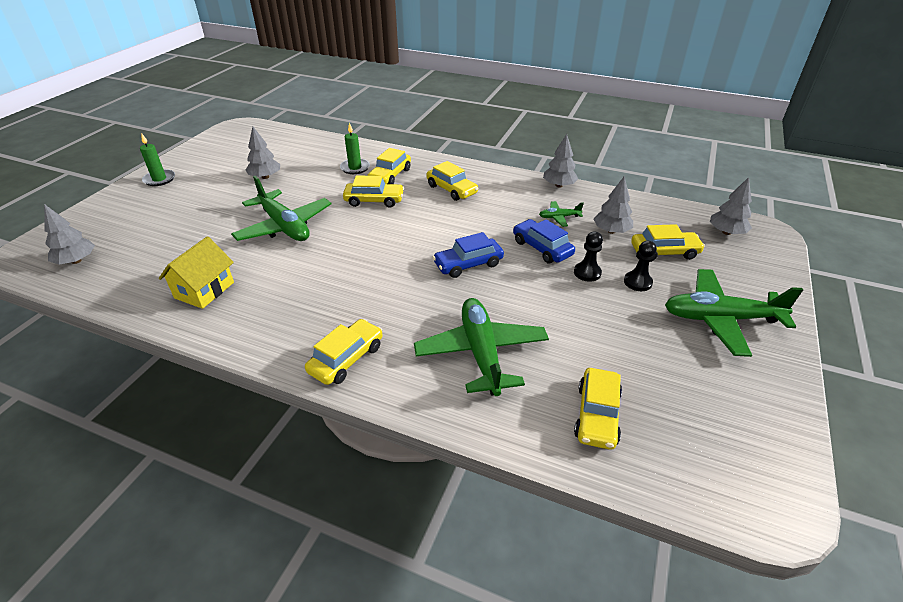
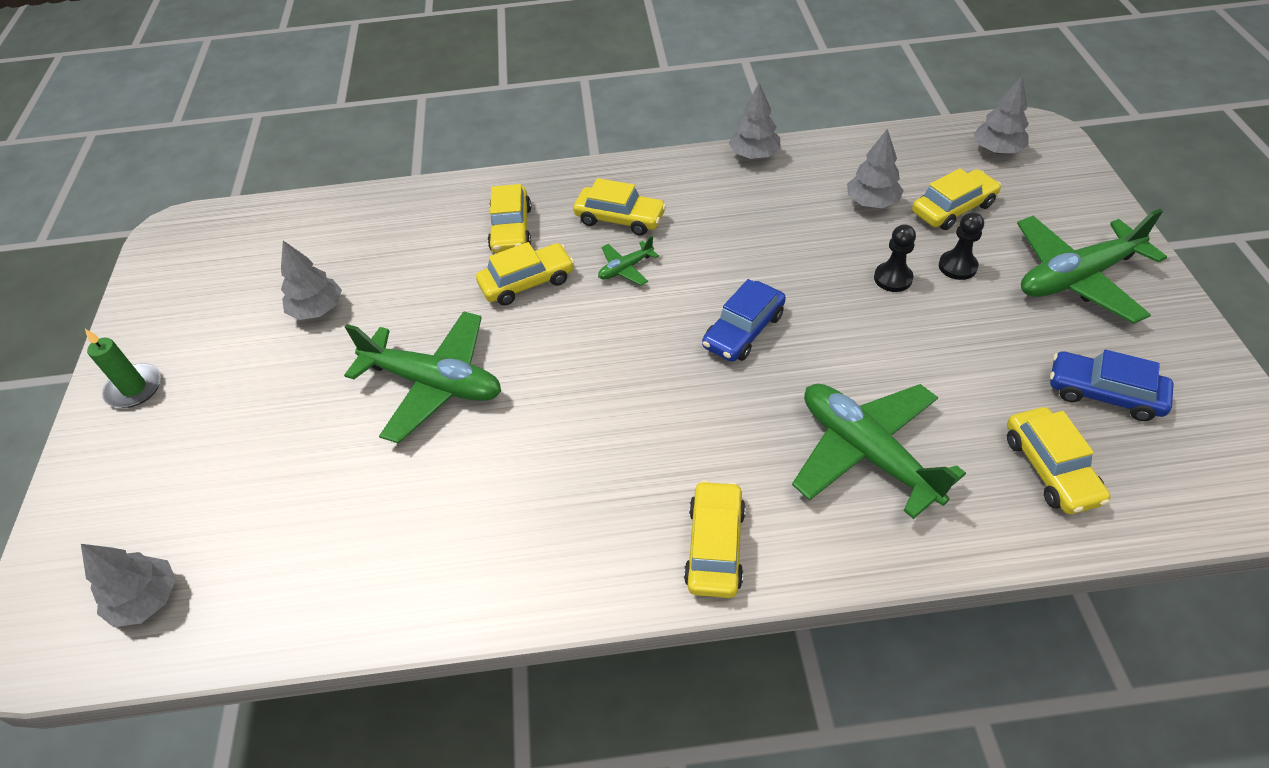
camera: 25 degrees left, 10 degrees up
(204, 290) = (417, 545): yellow house -> none
(355, 168) = (446, 236): green candle -> none
(542, 248) = (812, 264): blue car -> blue car (1104, 393)
(559, 217) = (795, 207): green plane -> green plane (625, 268)

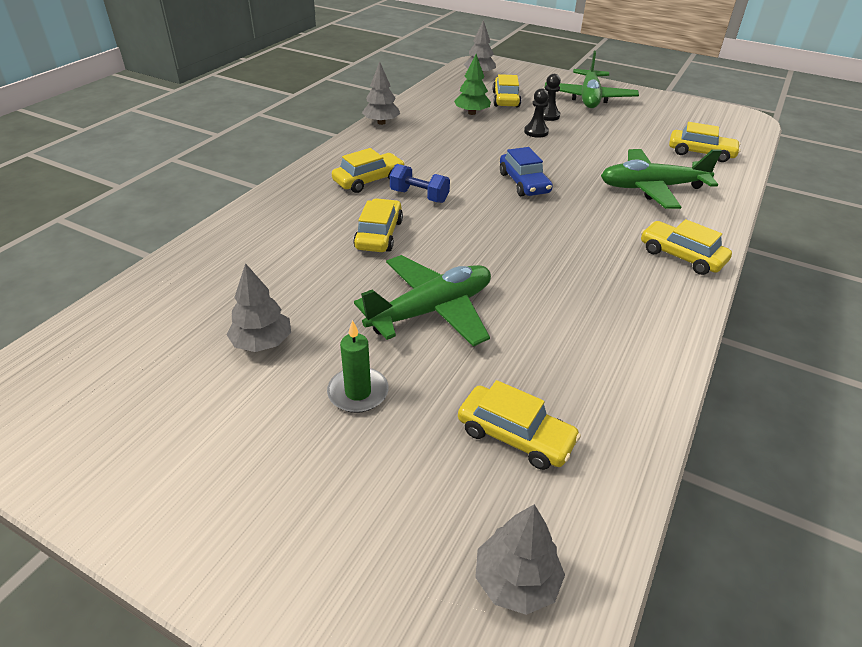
camera: 60 degrees left, 10 degrees down
(134, 388) = (197, 512): green candle -> green candle (358, 392)
(511, 229) = (313, 221): yellow car -> yellow car (515, 436)
(625, 268) = (419, 196): green plane -> blue dumbbell
(871, 202) = (471, 113): grey tree -> green tree
(1104, 393) = (666, 124): blue car -> none

